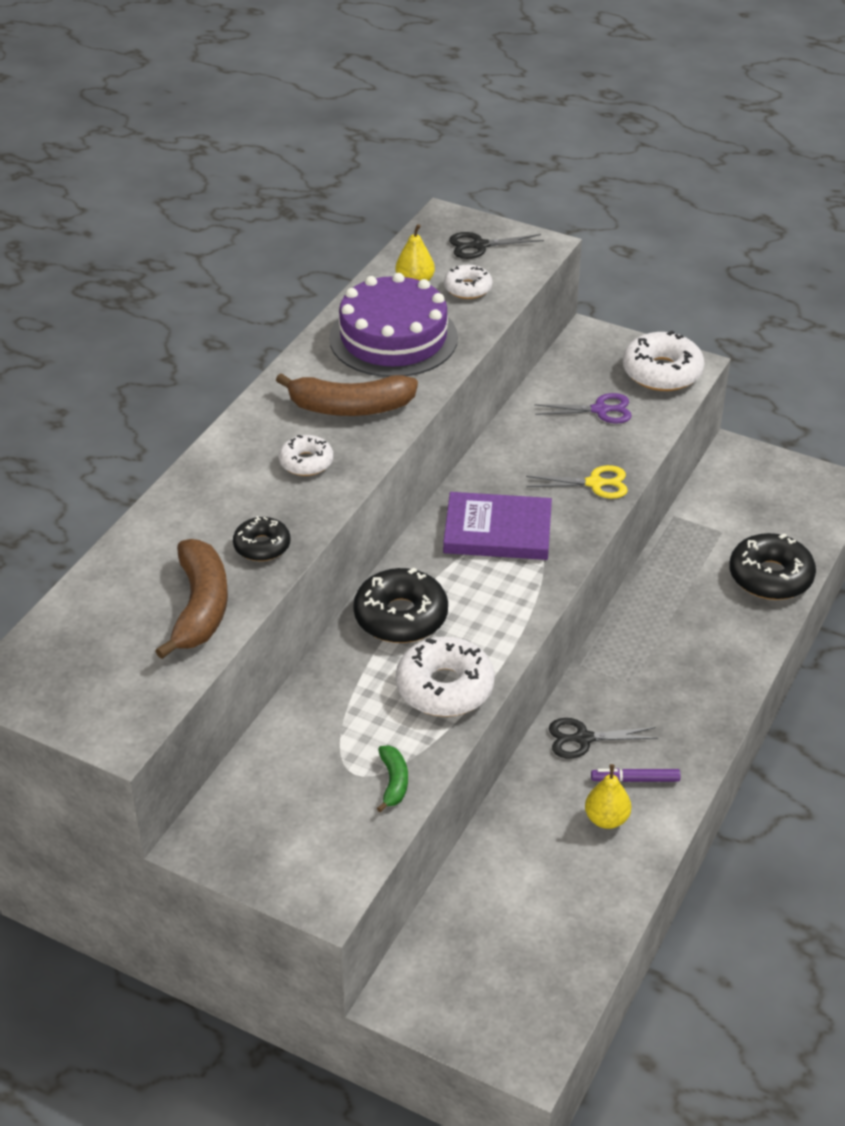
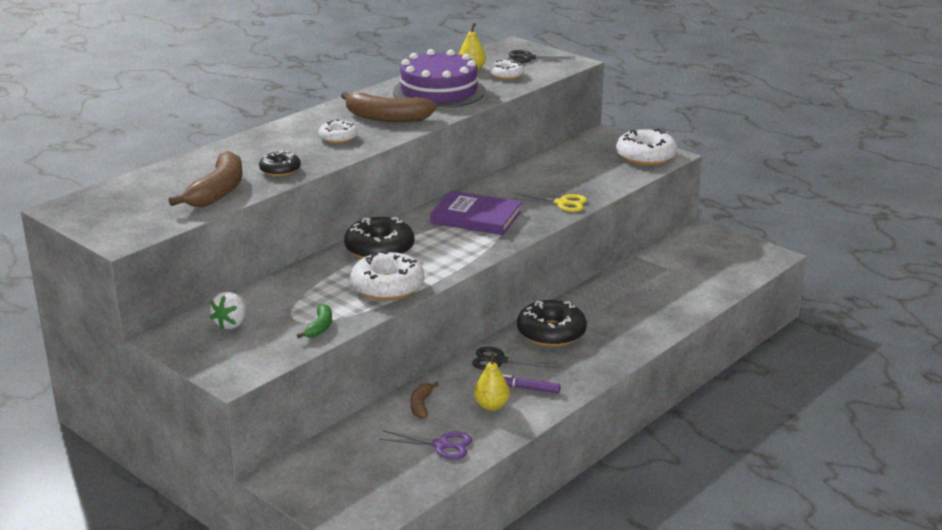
camera: 15 degrees right, 15 degrees down
(276, 799) = (232, 324): none -> white strawberry
(520, 837) = (421, 405): none -> brown banana
(600, 410) = (588, 169): purple scissors -> purple scissors (441, 445)
(770, 577) = (692, 296): black donut -> black donut (551, 333)

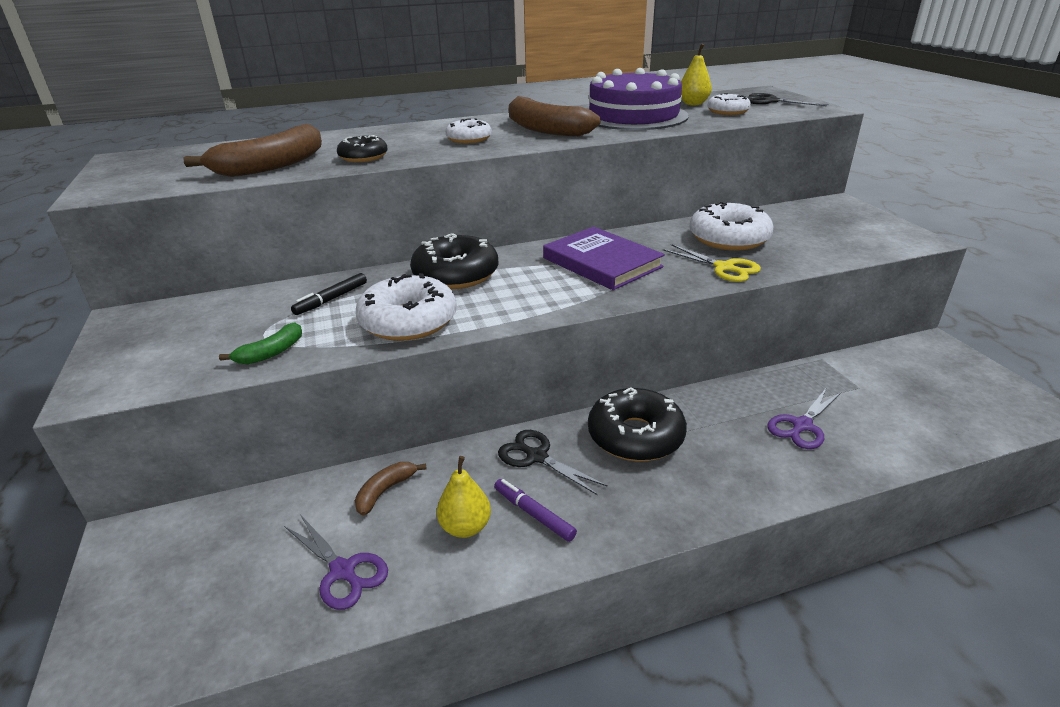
camera: 30 degrees right, 5 degrees up
(232, 324) = (200, 321): white strawberry -> none
(309, 287) = (331, 299): none -> black marker
(646, 156) = (881, 235): white donut -> white donut (728, 238)
(646, 300) = (802, 426): none -> purple scissors

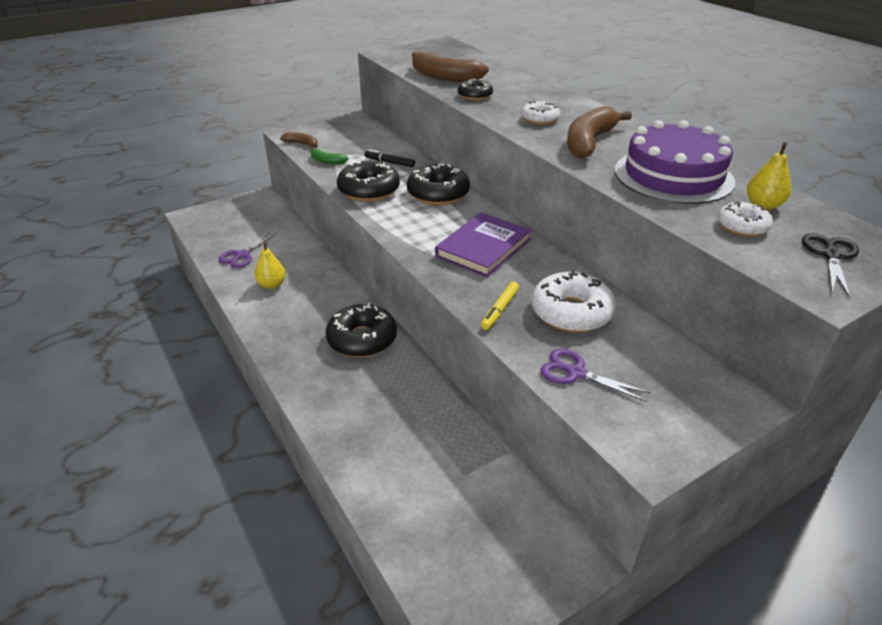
camera: 75 degrees right, 5 degrees up
(385, 491) = (297, 254): brown banana -> brown banana (301, 144)
(408, 321) = (369, 190): white donut -> black donut
(534, 514) = (283, 306): purple marker -> none
(536, 456) = (333, 300): black scissors -> none
(724, 268) = (500, 309): yellow scissors -> yellow marker
(802, 426) = (393, 428): purple scissors -> purple scissors (575, 373)

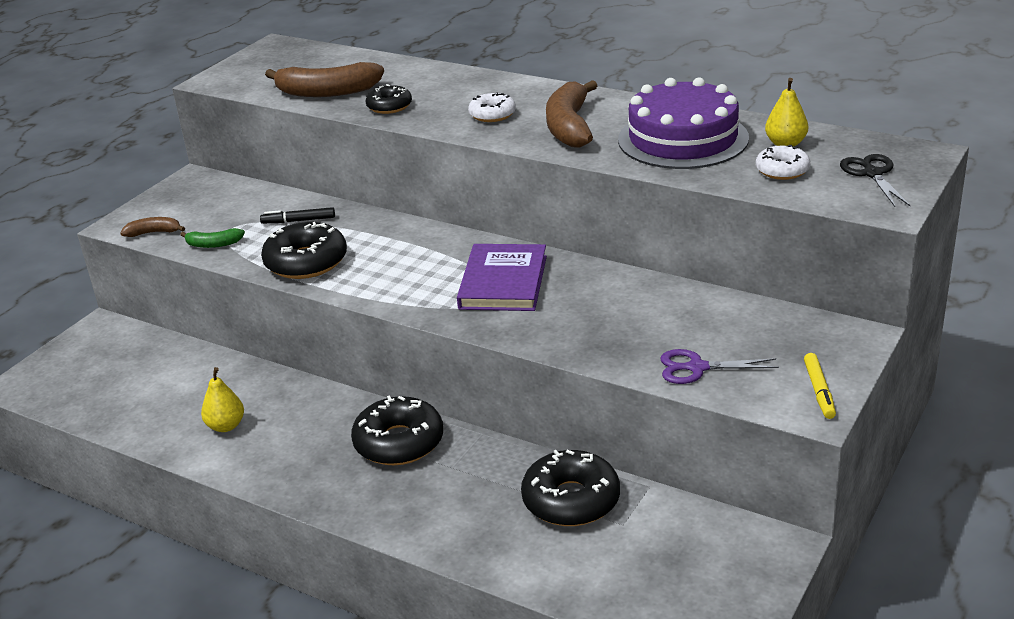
camera: 25 degrees left, 5 degrees down
(242, 255) = (148, 407): purple scissors -> none
(438, 193) = (396, 239): black donut -> black donut (571, 500)
(500, 309) = (575, 338): yellow marker -> yellow marker (819, 391)
(571, 312) = (648, 315): white donut -> none

